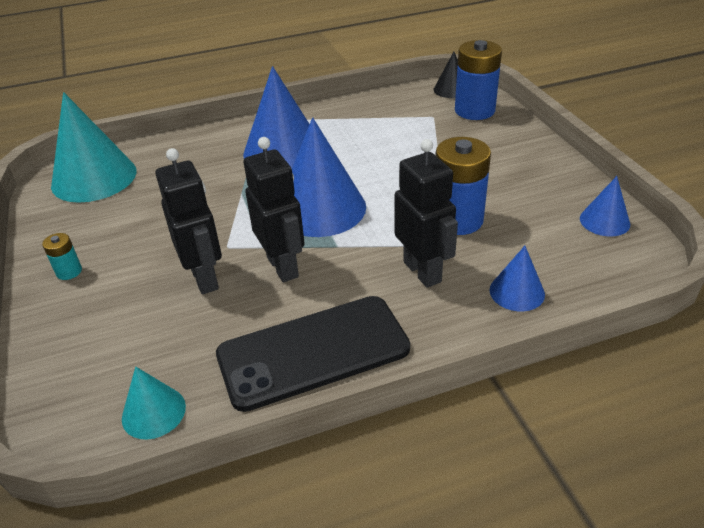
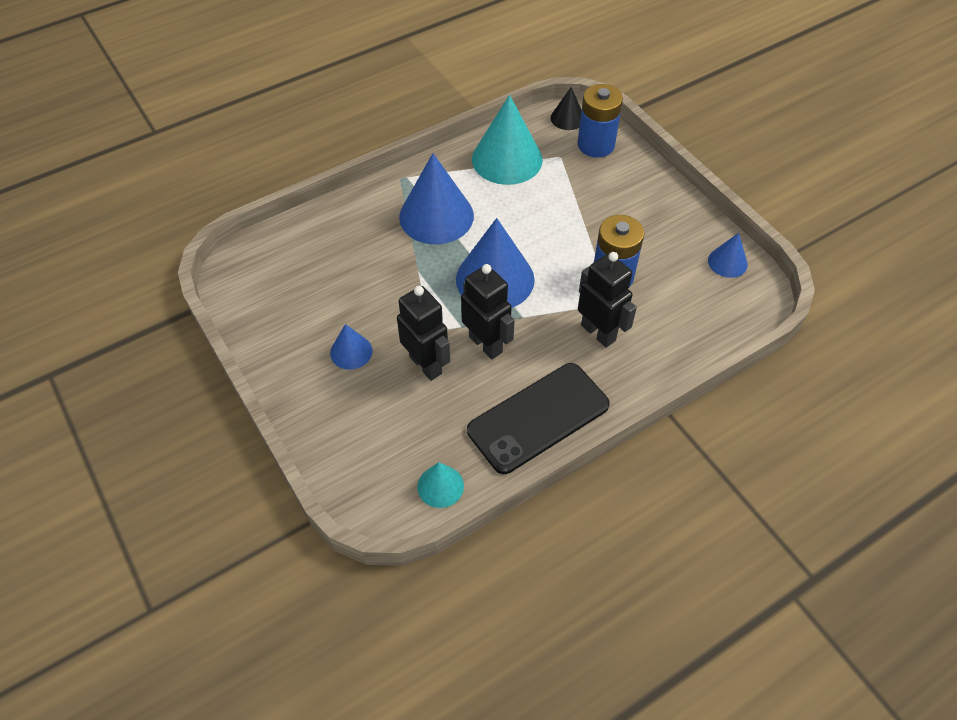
camera: 15 degrees left, 15 degrees up
(69, 271) = (305, 375): turquoise battery -> none
(94, 178) = (270, 270): turquoise cone -> turquoise cone (507, 159)
(517, 292) = (674, 341): blue cone -> blue cone (351, 352)

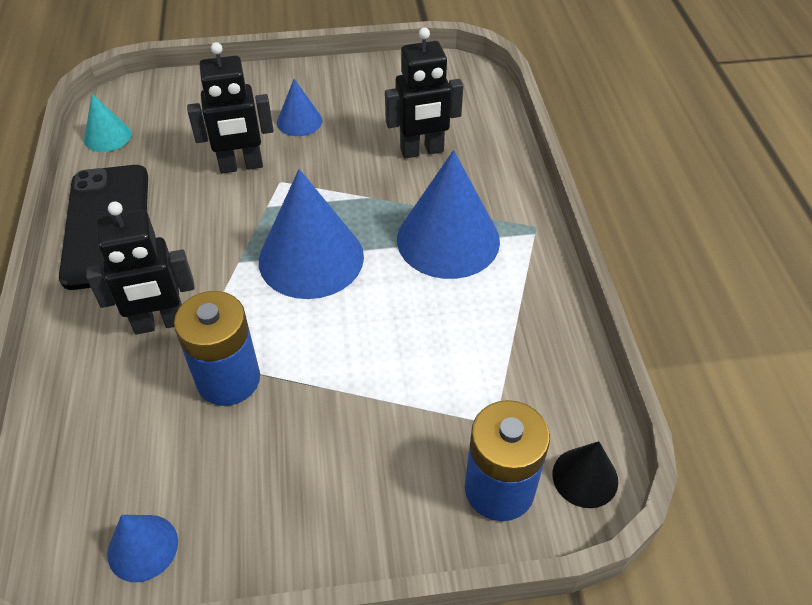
camera: 115 degrees right, 5 degrees down
(486, 344) = (228, 218): black robot -> black robot (422, 151)
(507, 159) = (520, 352): turquoise cone -> none

